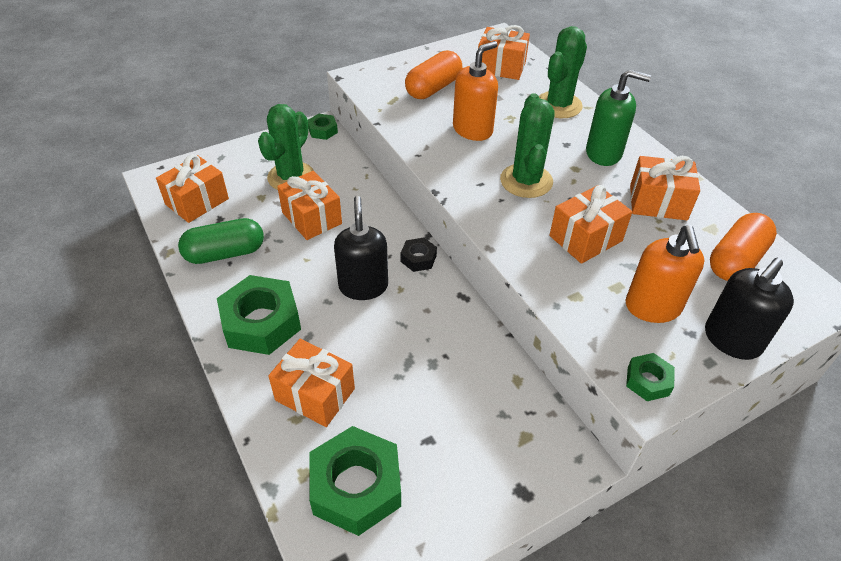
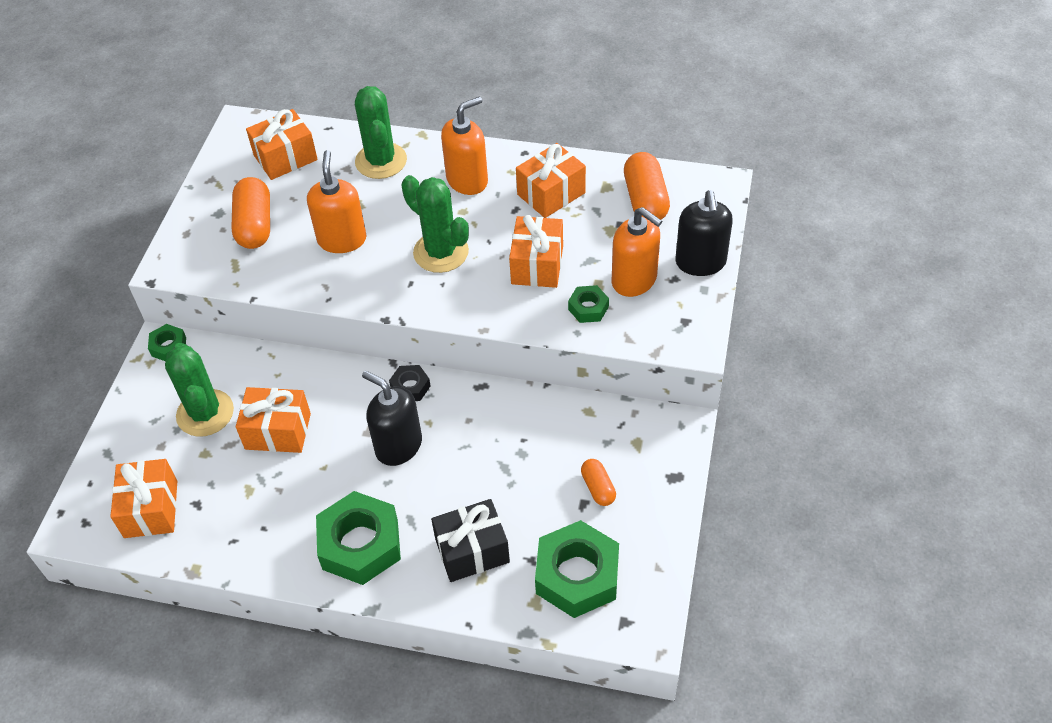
camera: 45 degrees left, 5 degrees up
(225, 253) = (248, 525): green capsule -> none
(315, 394) = (472, 551): orange gift -> black gift
(453, 440) = (598, 488): none -> orange capsule
(604, 153) = (467, 180): green soap dispenser -> orange soap dispenser
(648, 381) = (685, 334): green nut -> green nut (588, 308)

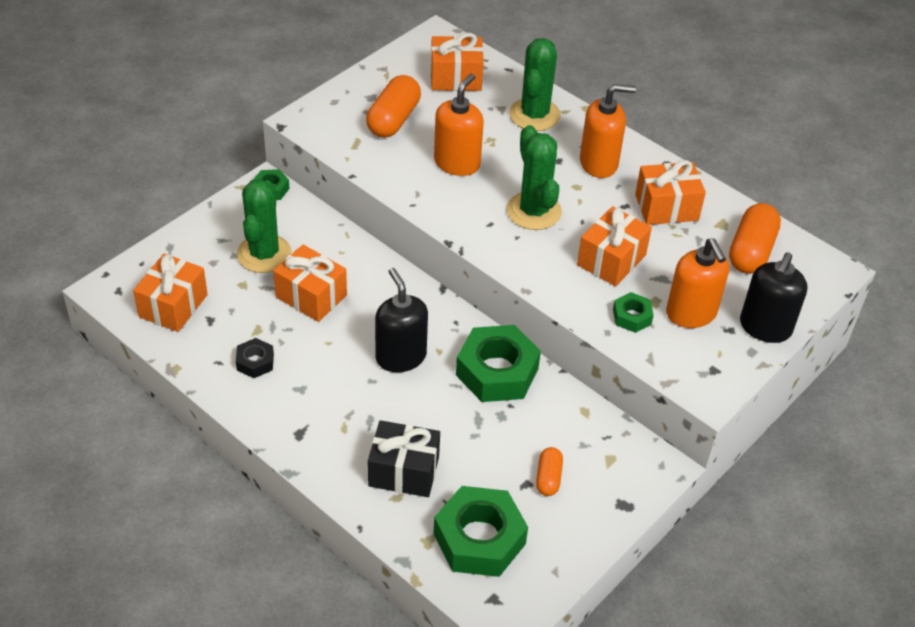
camera: 25 degrees right, 5 degrees down
(360, 544) = (316, 417): green nut -> green nut (497, 372)
(410, 387) = (443, 315): black nut -> black nut (255, 362)

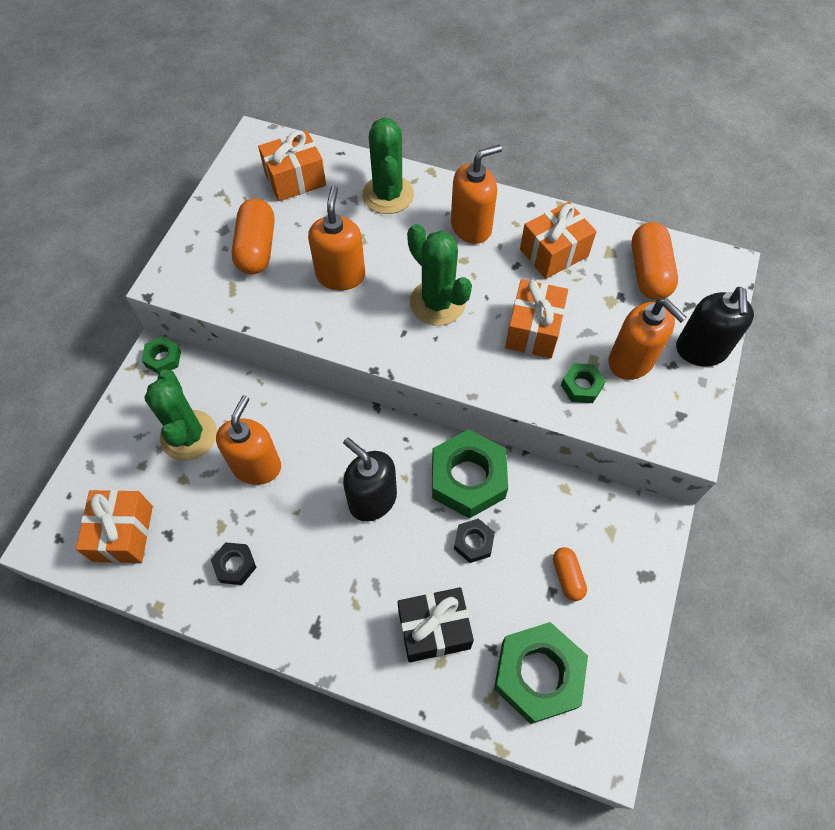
camera: 20 degrees left, 15 degrees up
(311, 296) = (256, 466): orange gift -> orange soap dispenser
(475, 421) = (473, 542): none -> black nut

